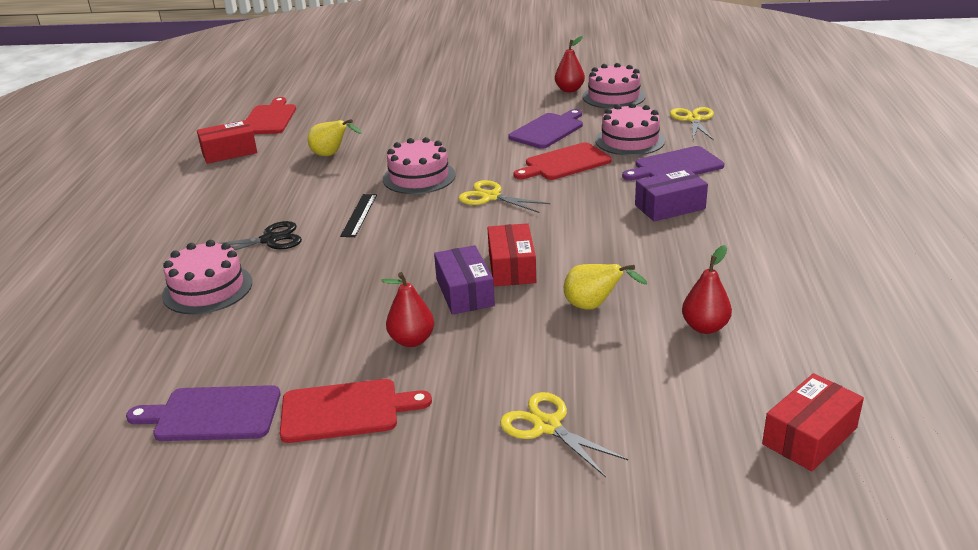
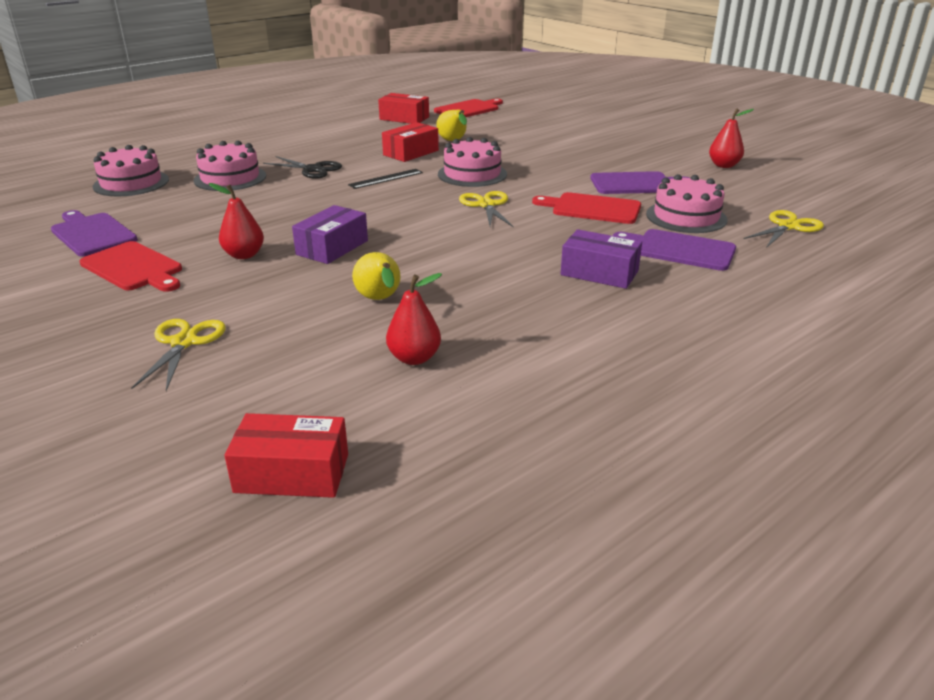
camera: 45 degrees right, 0 degrees up
(512, 267) = (393, 250): red box -> red box (411, 153)
(613, 96) = (752, 183): pink cake -> pink cake (131, 183)

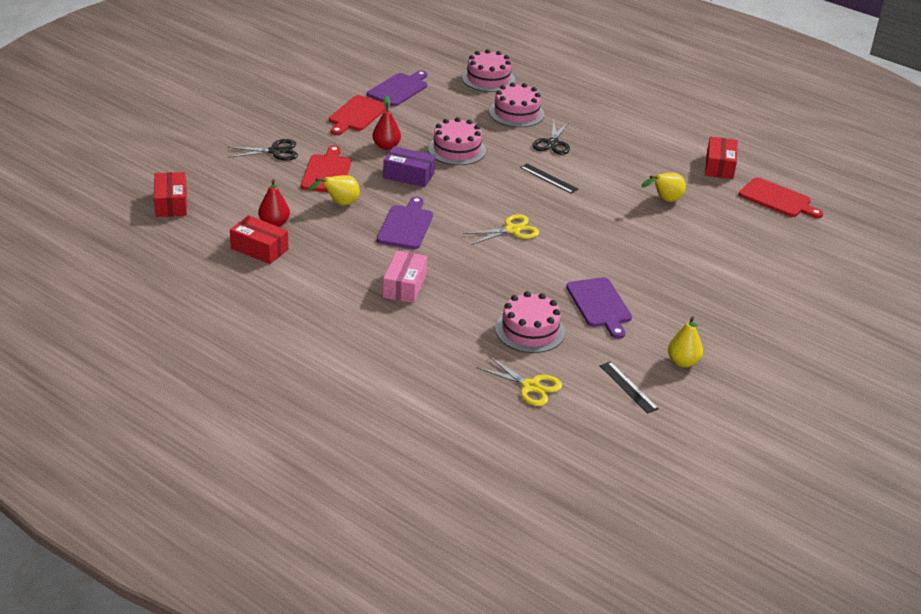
camera: 75 degrees right, 5 degrees up
(184, 342) = (275, 151): yellow scissors -> black scissors
(411, 153) = (619, 182): red box -> red box (259, 249)
(472, 174) = (580, 217): pink cake -> pink cake (457, 150)
(592, 208) = (527, 281): red cutting board -> red cutting board (327, 172)
(599, 273) = (404, 286): purple box -> pink box
(679, 250) = (458, 324): purple cutting board -> purple cutting board (406, 225)
(724, 165) = (683, 362): red pear -> yellow pear
(771, 188) = (628, 387): none -> black ruler

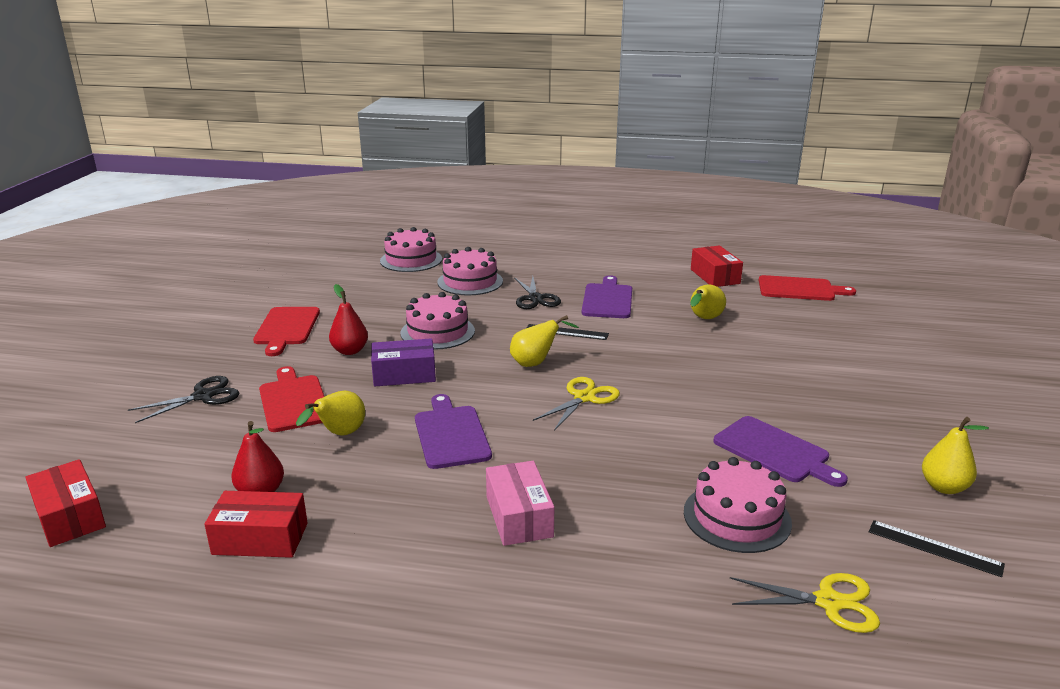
camera: 25 degrees left, 10 degrees down
(399, 89) = (319, 291): purple cutting board -> purple cutting board (607, 300)
(503, 195) = (536, 363): none -> yellow pear

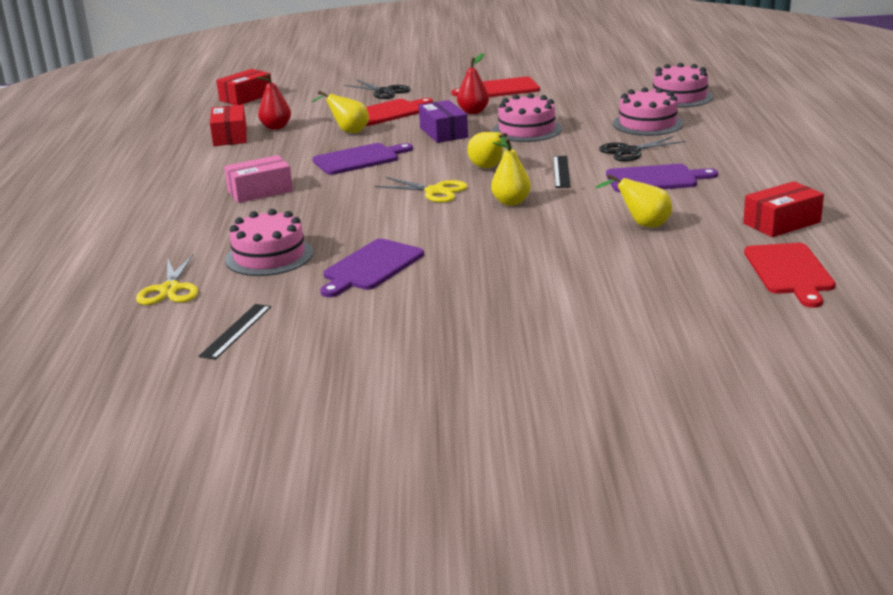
camera: 80 degrees right, 0 degrees up
(944, 487) = (330, 340): yellow pear -> yellow pear (511, 202)

